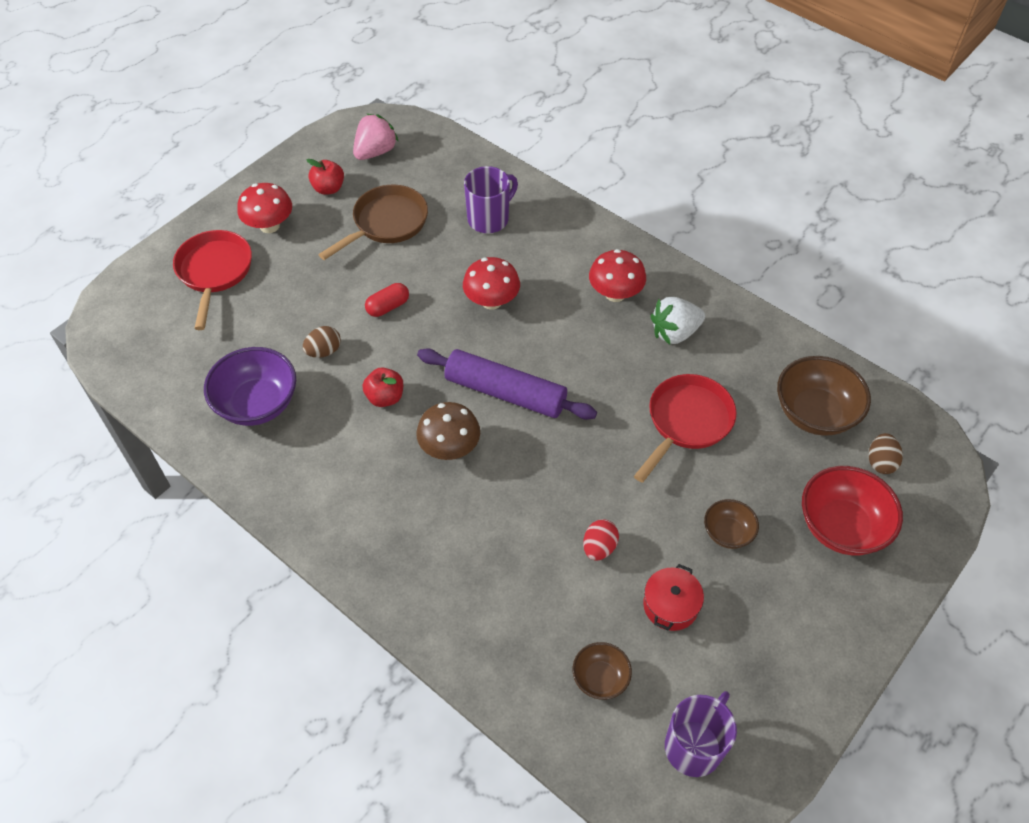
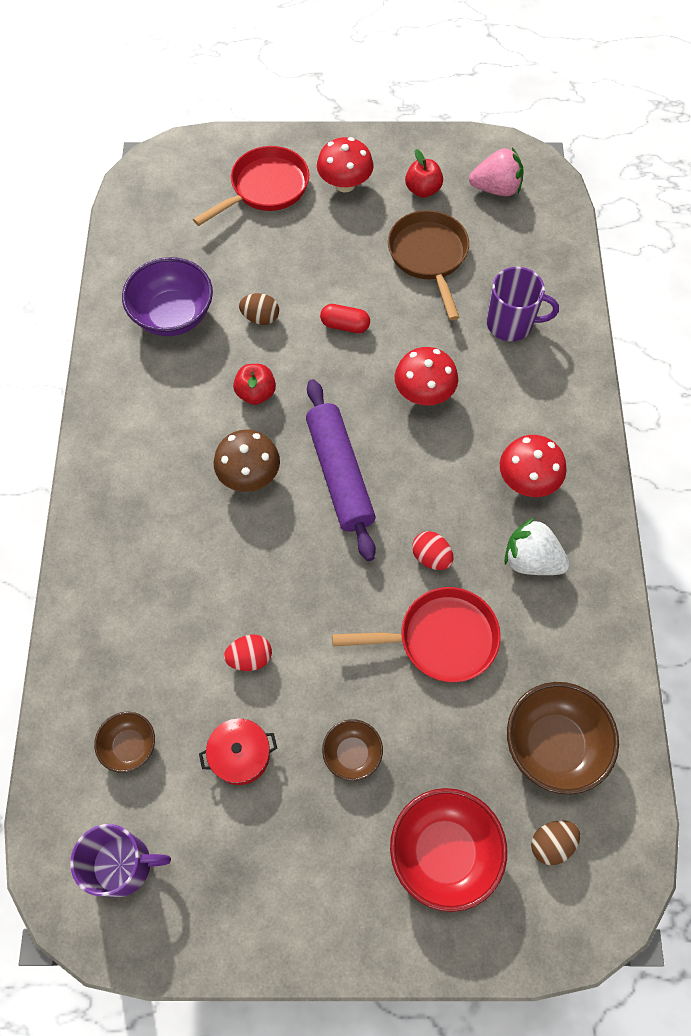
camera: 50 degrees right, 10 degrees up
(386, 223) = (429, 256): brown pan -> brown pan turned 105 degrees counterclockwise
(621, 385) = (431, 557): none -> red egg

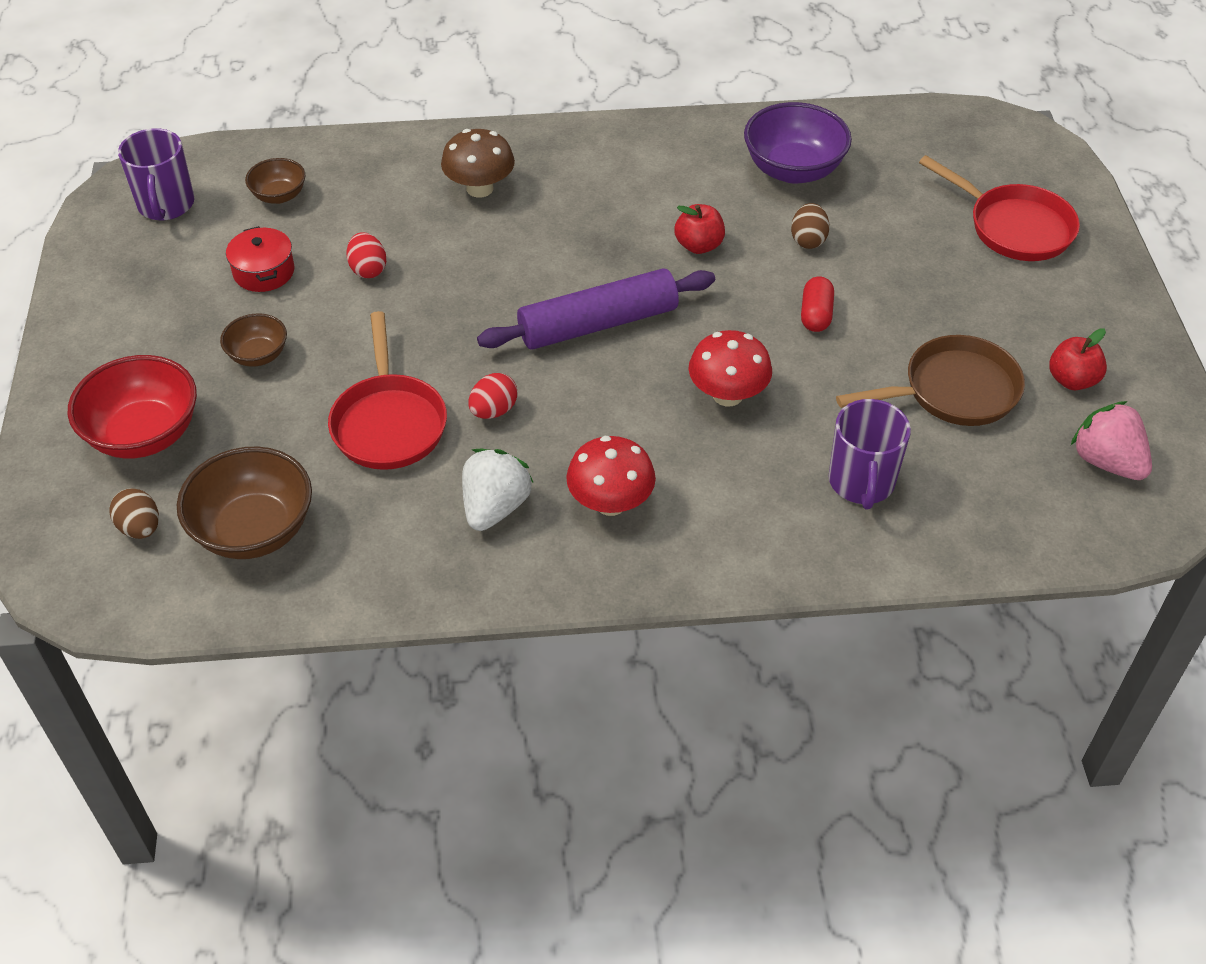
camera: 85 degrees right, 15 degrees down
(249, 475) = (588, 250): brown mushroom -> brown mushroom (480, 188)
(345, 184) = (1051, 300): red mushroom -> none
(496, 189) = (1106, 461): pink strawberry -> pink strawberry turned 150 degrees clockwise

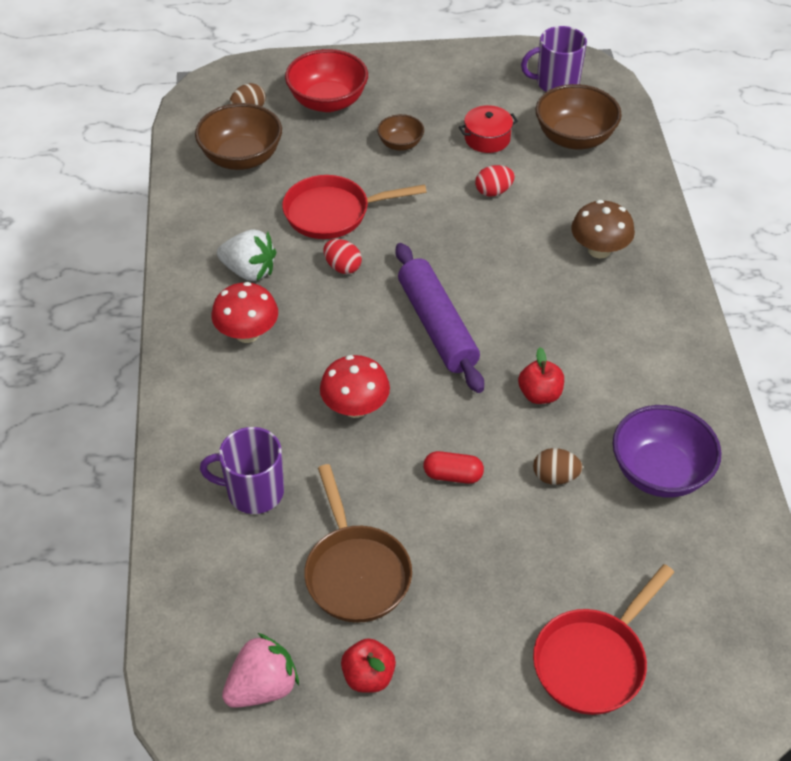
camera: 90 degrees right, 0 degrees up
(279, 196) = (574, 138): brown bowl -> brown bowl, size x1.81

